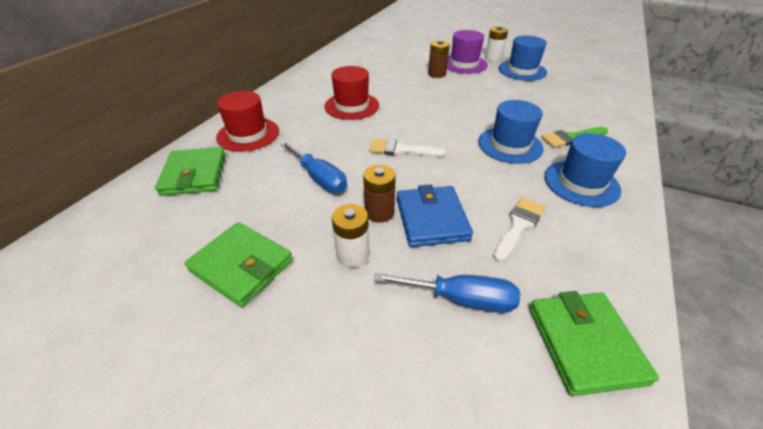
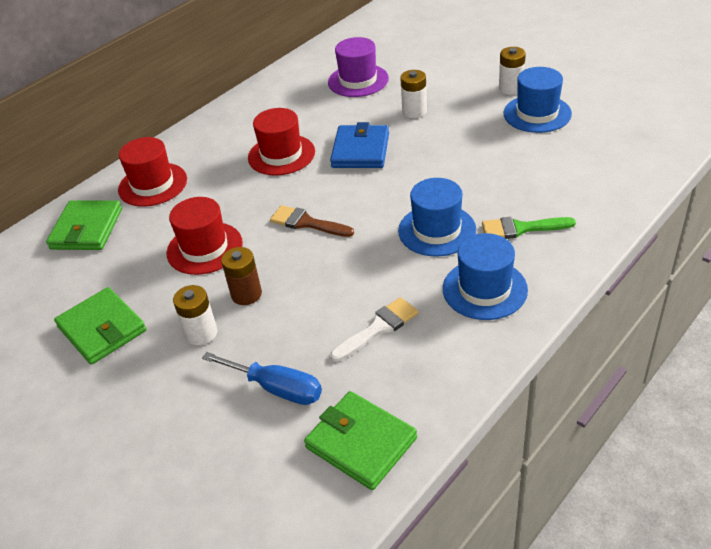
camera: 20 degrees right, 0 degrees up
(319, 178) = (204, 248): blue screwdriver -> red hat
(401, 150) = (306, 223): white brush -> brown brush
(431, 219) = (294, 308): blue wallet -> blue wallet (360, 150)
(437, 74) = (414, 111): brown battery -> white battery
(464, 64) = (462, 96): purple hat -> purple hat (358, 80)
(584, 343) = (361, 443): green wallet -> green wallet turned 60 degrees counterclockwise

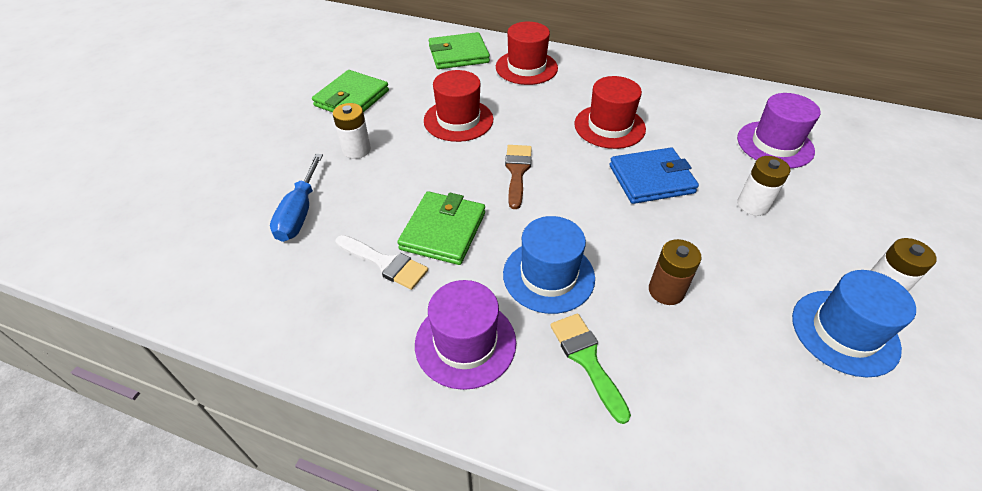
camera: 65 degrees right, 5 degrees up
(246, 294) = (408, 161): brown battery -> brown battery (666, 291)
(361, 443) = (238, 287): green wallet -> green wallet (443, 231)
(484, 289) = (465, 343): blue hat -> purple hat

